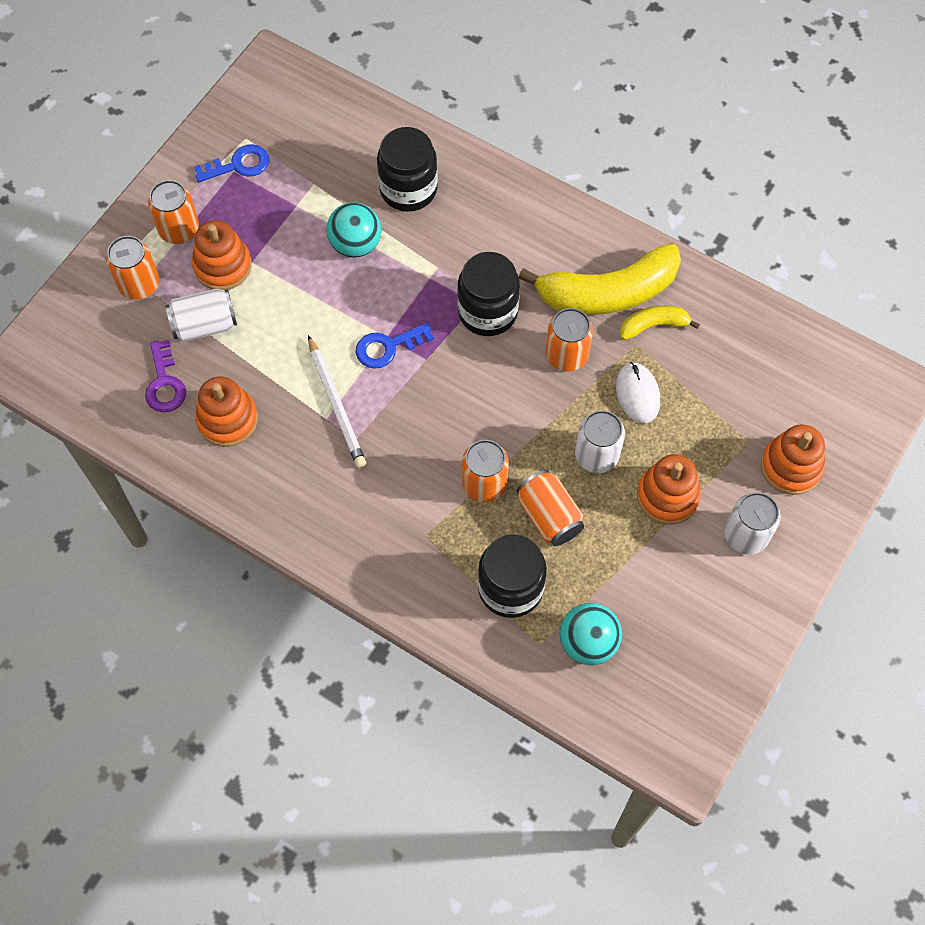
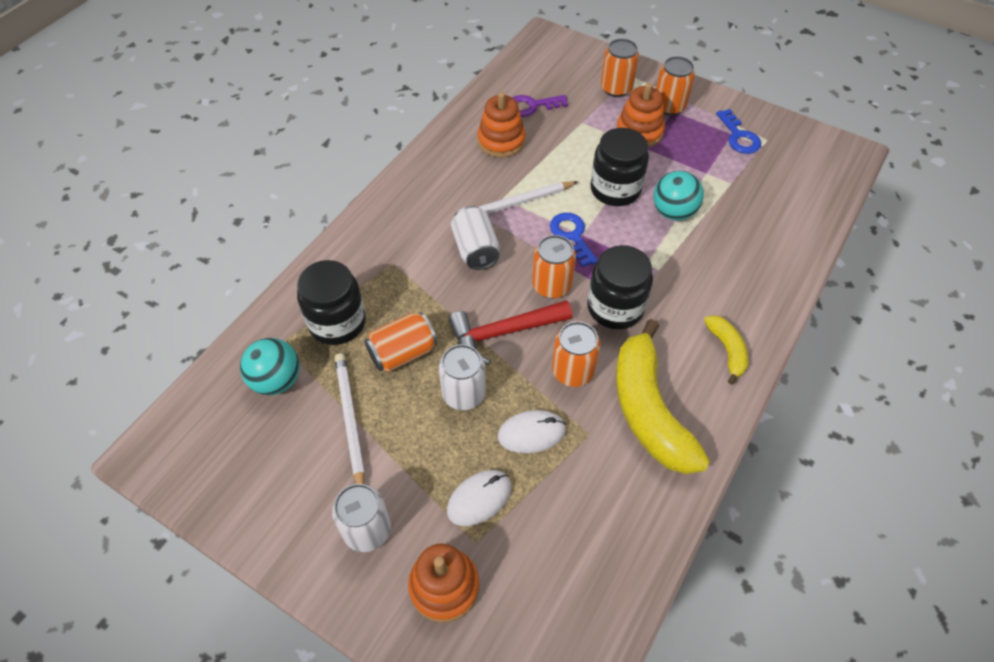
camera: 90 degrees right, 10 degrees down
(205, 325) = (583, 125): white can -> white can (475, 250)
(408, 189) = (740, 248): black jar -> black jar (615, 189)
(484, 484) = (438, 304): orange can -> orange can (551, 285)
(521, 418) = (503, 332): none -> red hammer
(632, 561) = (350, 421): none -> white pencil
(653, 325) = (614, 452): yellow banana -> yellow banana (727, 350)
(667, 496) = (417, 455): orange stacking toy -> none
(707, 439) = (479, 498): none -> white mouse

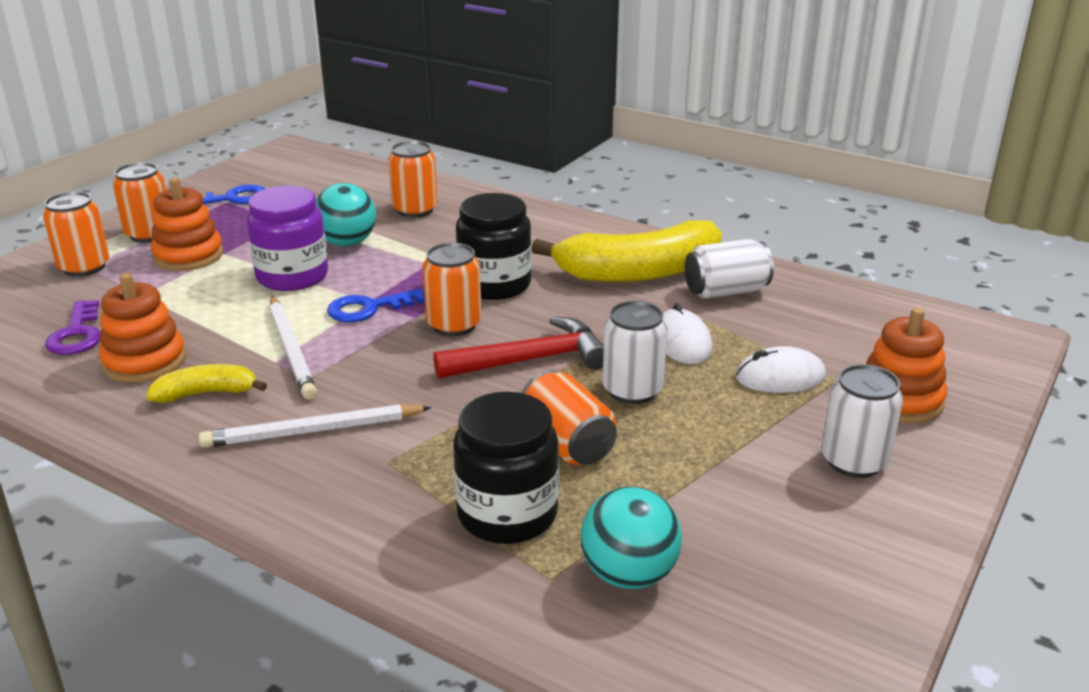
camera: 90 degrees left, 25 degrees down
(350, 421) = (692, 487): white pencil -> white pencil (313, 431)
(475, 250) = (376, 383): white can -> white can (726, 291)
(479, 498) = (780, 377): white mouse -> white mouse turned 60 degrees counterclockwise
(503, 332) = (531, 360): red hammer -> red hammer turned 90 degrees counterclockwise
(573, 371) = (590, 314): orange can -> orange can (415, 210)
(615, 189) = (292, 276): black jar -> purple jar
(727, 350) = (557, 228): yellow banana -> yellow banana (206, 393)

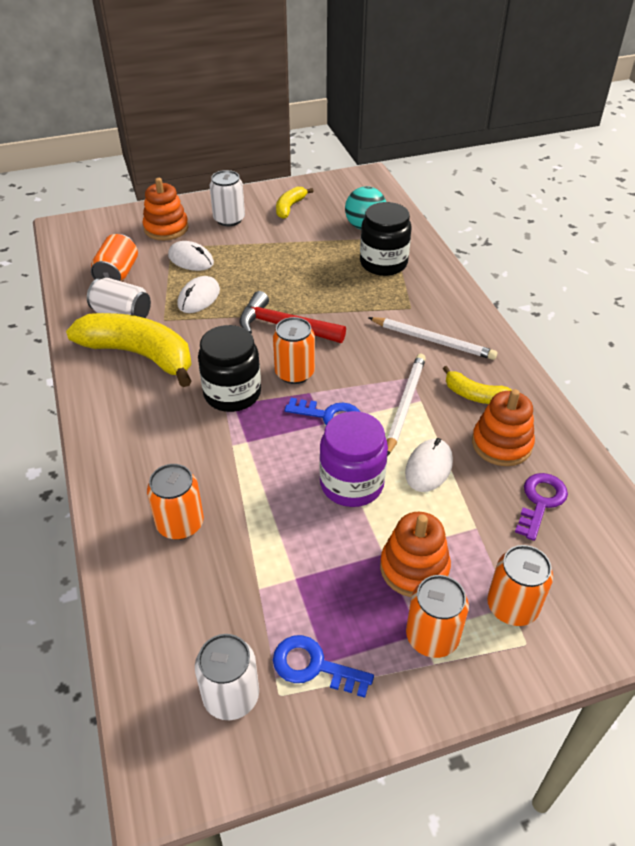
camera: 140 degrees left, 15 degrees up
(221, 313) = (428, 467): none -> white mouse
(347, 243) = (277, 505): turquoise ball -> none
(567, 443) = (324, 277): orange can -> orange can (117, 274)
(632, 390) = (262, 286): white can -> white can (231, 696)
(812, 540) = (289, 207): none -> yellow banana

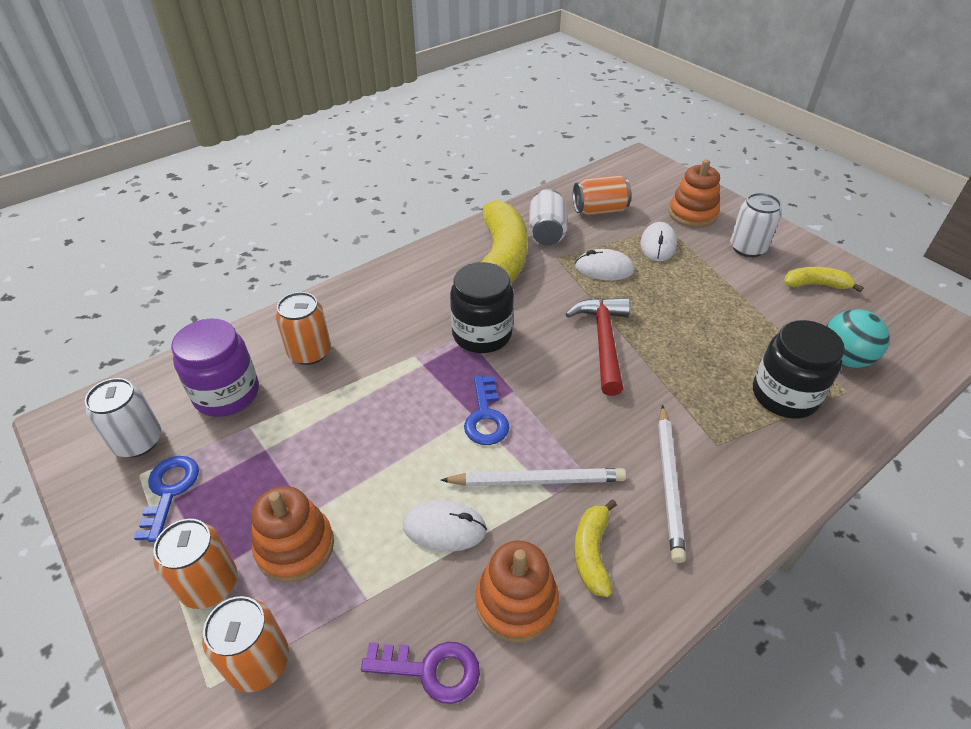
camera: 70 degrees right, 0 degrees up
(294, 373) = (536, 370): orange can -> none
(351, 484) = (396, 461): purple jar -> purple jar (227, 394)

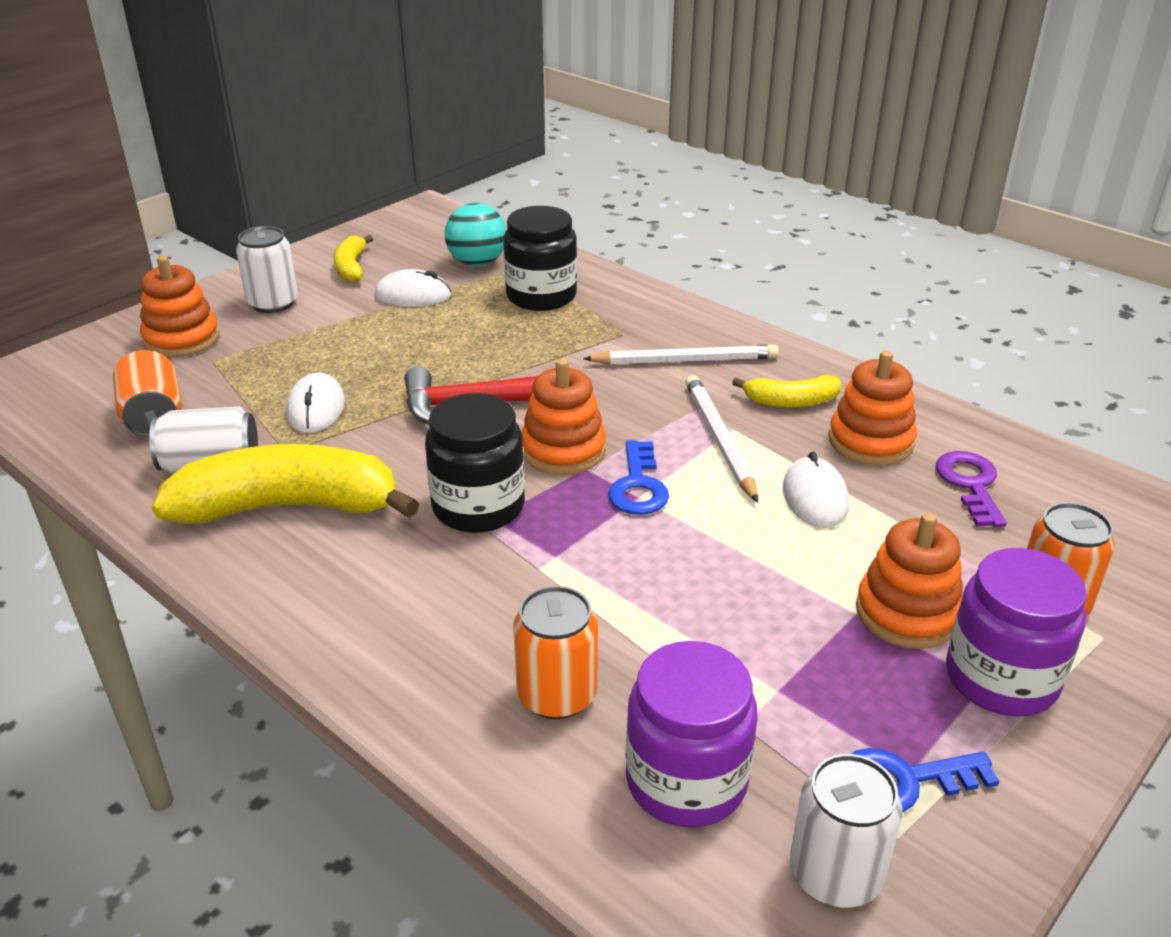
camera: 100 degrees left, 10 degrees down
(209, 584) = (1001, 678): orange can -> purple jar
(485, 417) = (638, 486): blue key -> blue key turned 105 degrees clockwise
(538, 381) = (563, 450): none -> orange stacking toy
(658, 245) = (259, 366): white mouse -> white mouse (413, 295)

